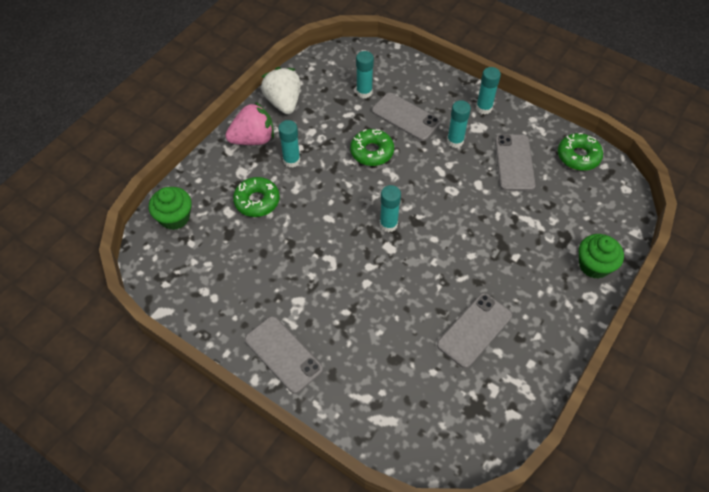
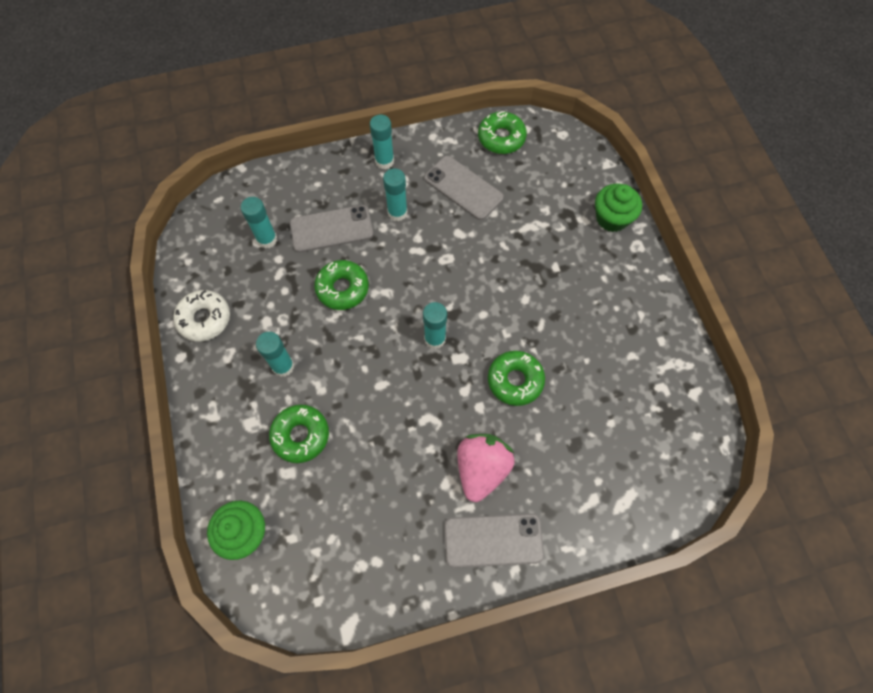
camera: 50 degrees left, 10 degrees up
(253, 139) = (221, 382): pink strawberry -> pink strawberry (481, 469)
(283, 102) = (204, 319): white strawberry -> white donut
(405, 290) = (515, 380): none -> green donut
(474, 330) = (598, 357): grey phone -> none

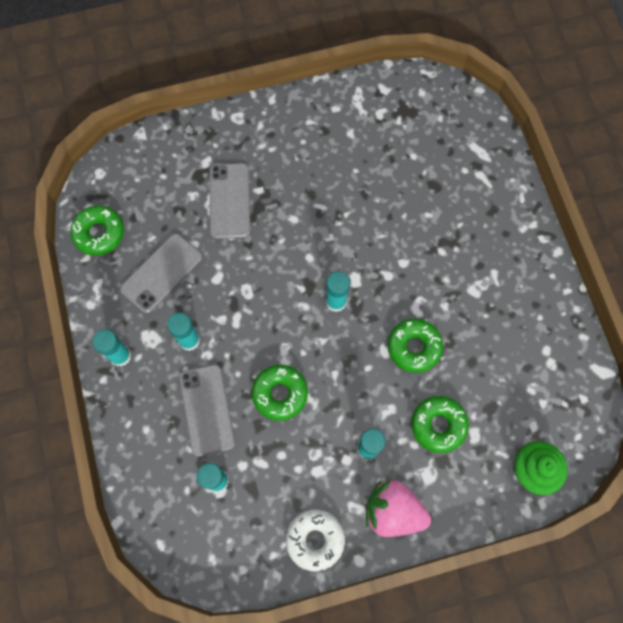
camera: 90 degrees left, 5 degrees up
(481, 469) = (460, 262): pink strawberry -> pink strawberry (393, 511)
(493, 540) = (520, 254): grey phone -> grey phone (229, 201)
(515, 380) = (377, 231): green donut -> green donut (414, 347)
(612, 218) = (206, 136): green cupcake -> none

